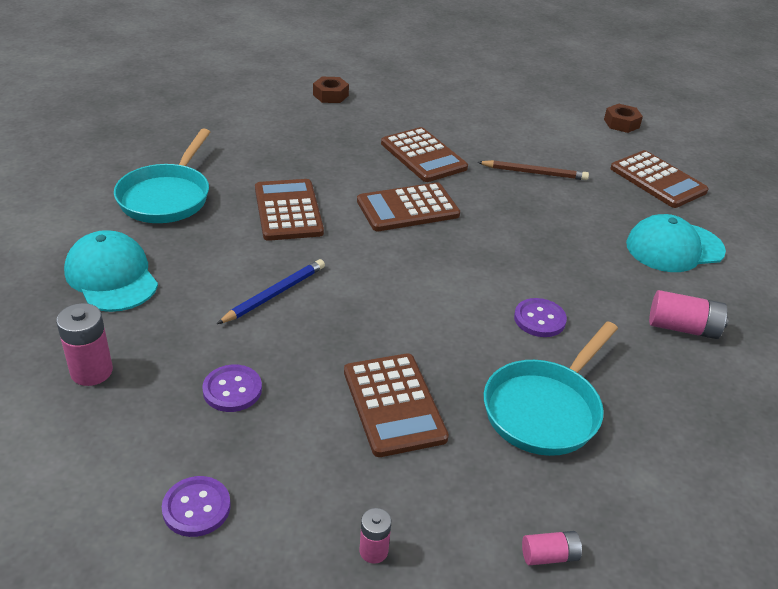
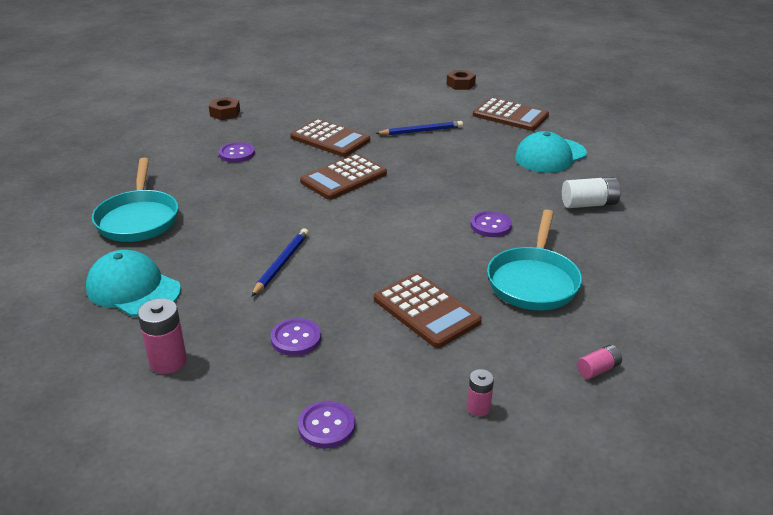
camera: 20 degrees left, 5 degrees down
(288, 210) = (250, 203): brown calculator -> none
(312, 147) = (237, 154): none -> purple button
(534, 173) = (421, 131): brown pencil -> blue pencil
(683, 328) = (589, 204): pink battery -> white battery

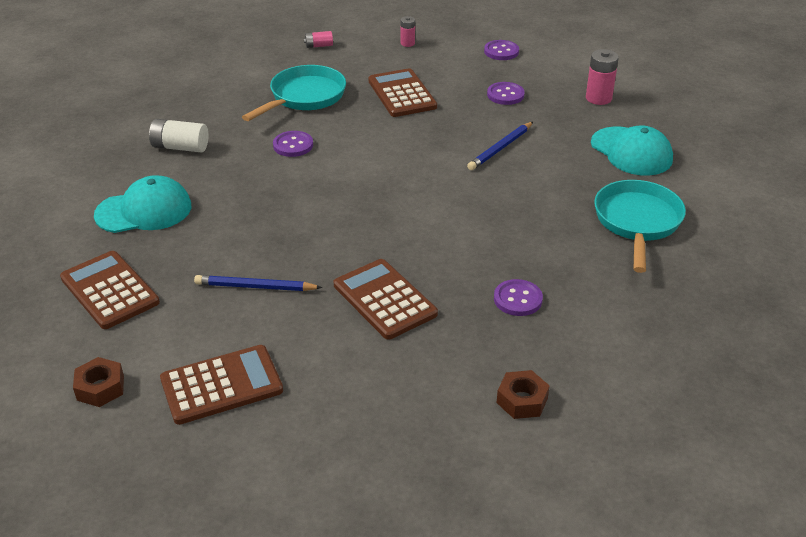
camera: 160 degrees left, 5 degrees up
(343, 178) = (400, 230): brown calculator -> brown calculator (221, 385)

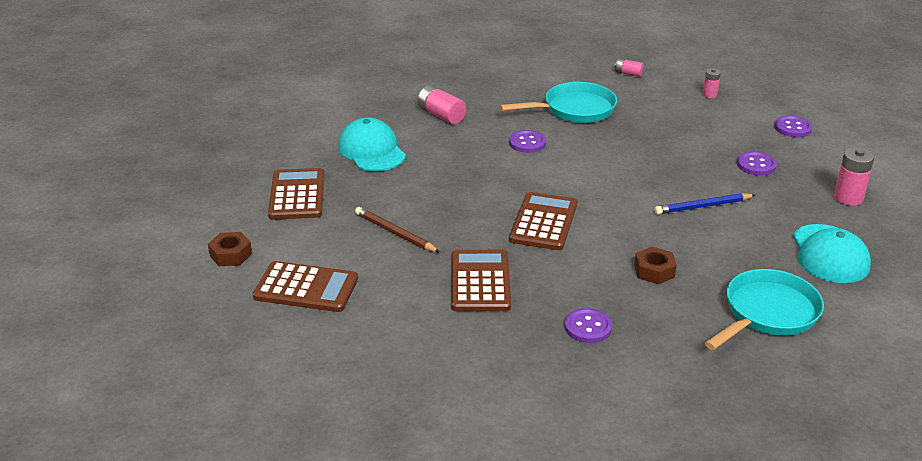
camera: 35 degrees right, 5 degrees down
(144, 211) = (372, 150): turquoise cap -> turquoise cap turned 135 degrees counterclockwise
(180, 147) = (441, 115): white battery -> pink battery
(255, 287) = (395, 233): blue pencil -> brown pencil
(402, 94) = (660, 134): brown calculator -> brown calculator (544, 222)
(522, 400) = (509, 400): brown nut -> brown nut (654, 271)

